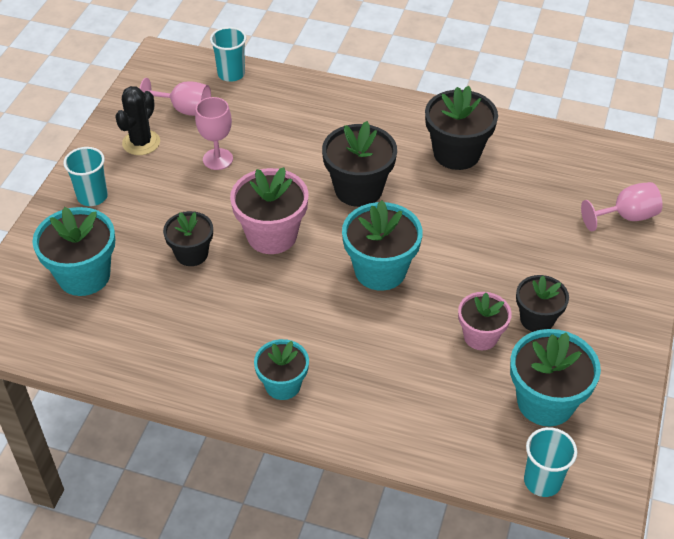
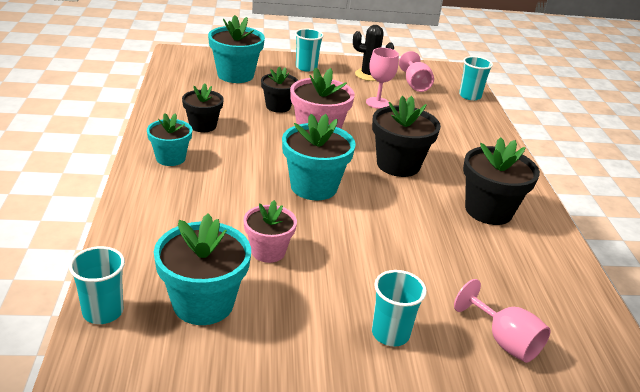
camera: 65 degrees right, 15 degrees down
(537, 319) = (309, 286): black flower pot -> black flower pot (203, 125)
(606, 283) = (390, 333): none -> turquoise cup

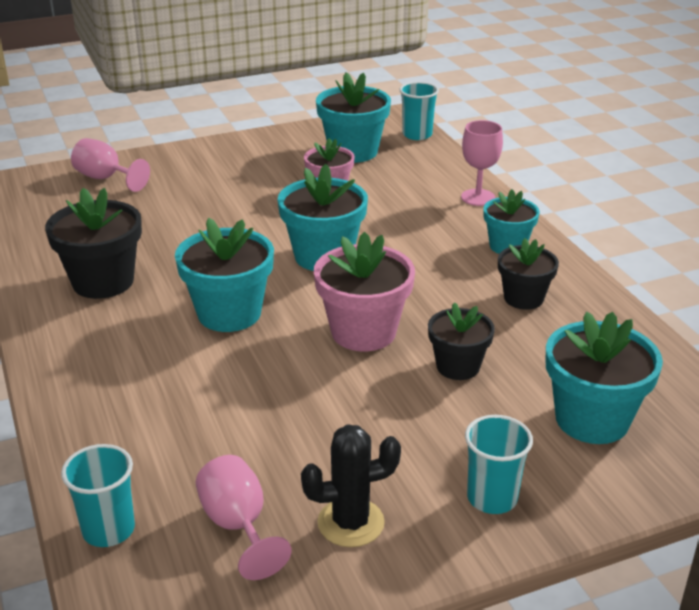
camera: 165 degrees right, 0 degrees up
(377, 103) = (299, 434): pink goblet -> pink goblet (478, 197)
(390, 333) = (200, 165): turquoise cup -> none
(398, 165) = (229, 313): black flower pot -> turquoise flower pot

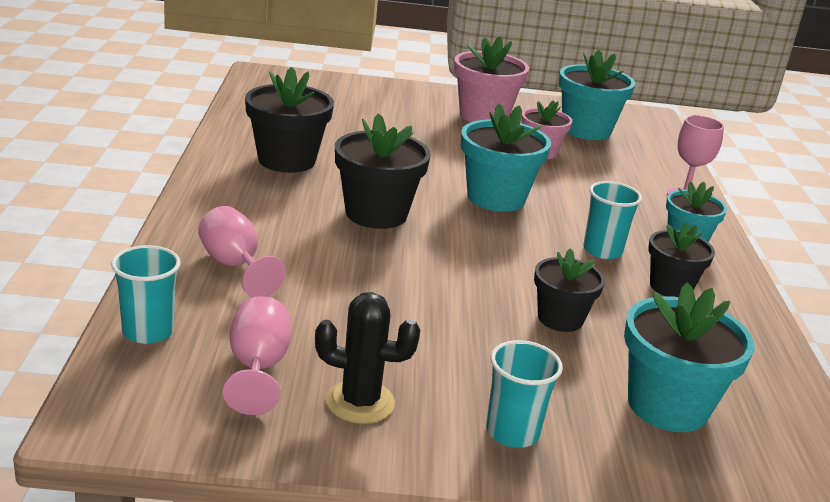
camera: 20 degrees right, 5 degrees down
(105, 178) = (347, 91): pink goblet -> pink goblet (235, 266)
(229, 313) = (376, 214): turquoise flower pot -> black flower pot
(363, 332) = (488, 264): pink flower pot -> pink flower pot (483, 116)
(417, 135) = (660, 134): turquoise cup -> turquoise cup (602, 250)

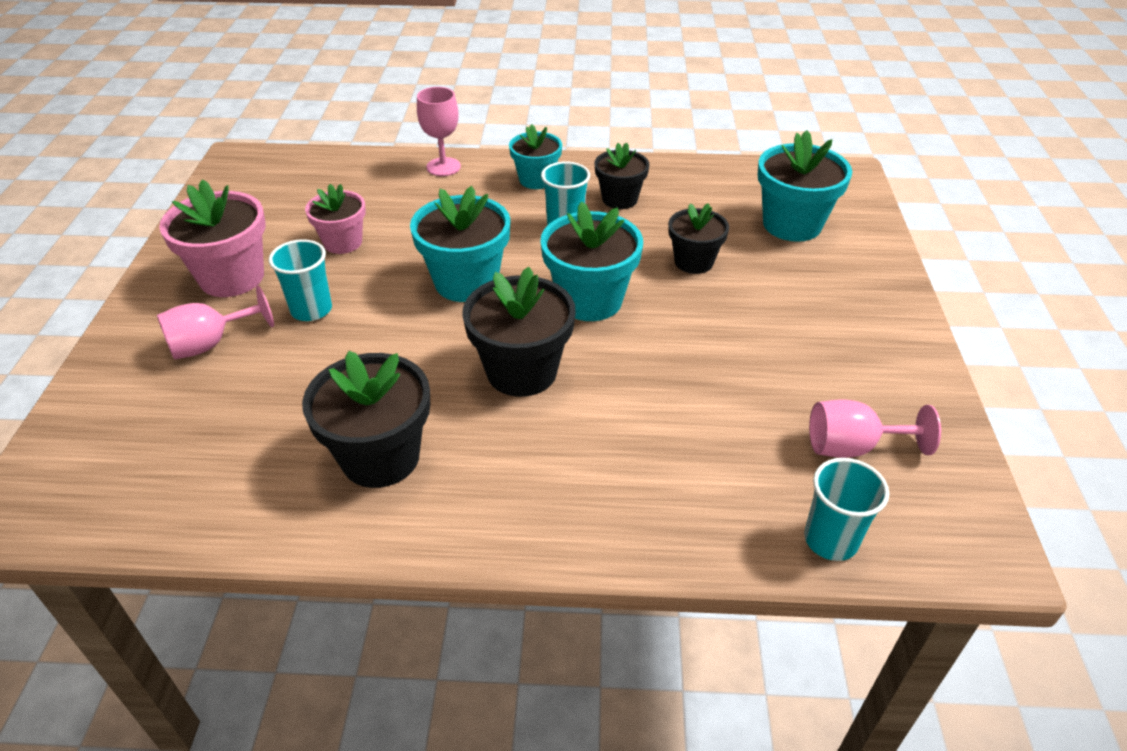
camera: 85 degrees left, 15 degrees up
(235, 266) = (674, 483): pink goblet -> pink goblet (210, 344)
(360, 402) = (868, 379): black cactus -> none
(512, 432) = (862, 299): turquoise cup -> turquoise cup (311, 310)
(586, 130) = (278, 205): turquoise flower pot -> turquoise flower pot (590, 300)

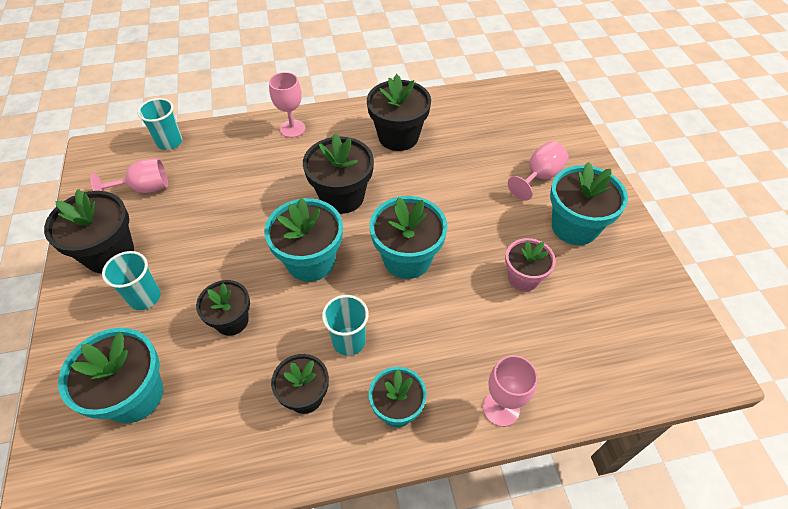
camera: 165 degrees right, 10 degrees up
(232, 277) = (574, 227): pink flower pot -> turquoise flower pot
(311, 310) = (499, 212): turquoise cup -> turquoise cup (145, 297)
(575, 519) = (292, 128): none -> pink goblet
(873, 357) = (109, 253): none -> black flower pot

